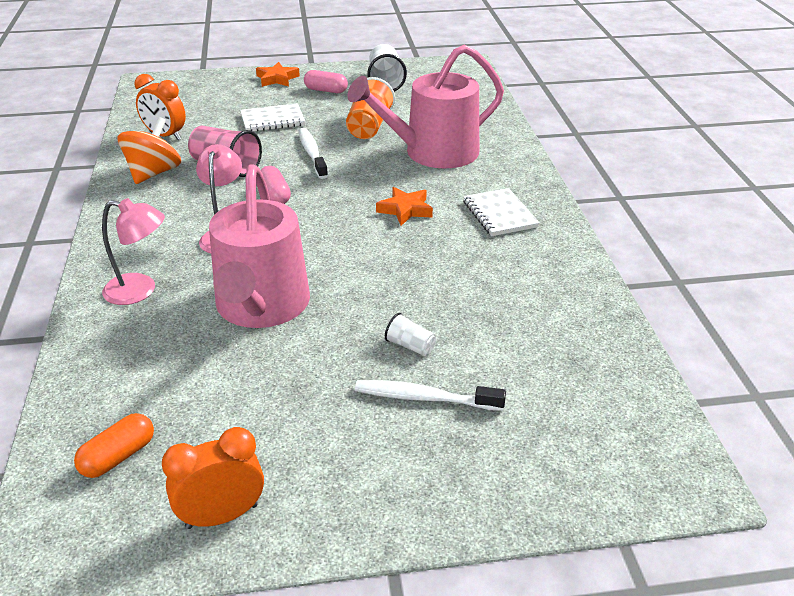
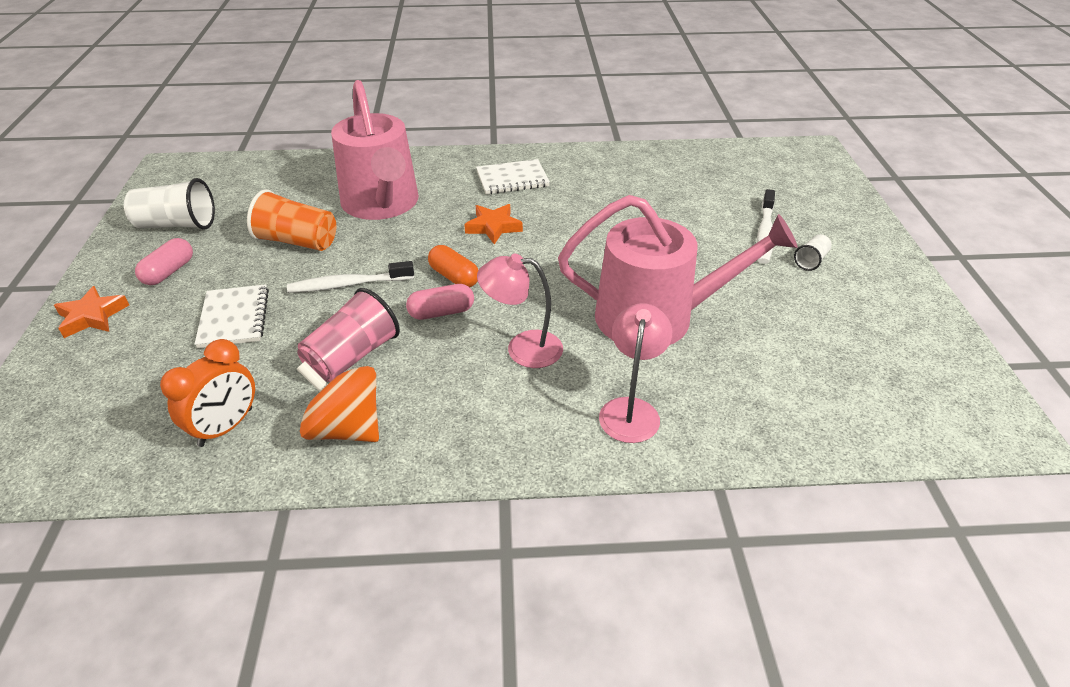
camera: 85 degrees left, 5 degrees up
(118, 457) = (881, 395): orange capsule -> orange capsule (454, 277)
(222, 516) = (918, 330): orange clock -> none
(410, 346) = (704, 236): white cup -> white cup (811, 260)

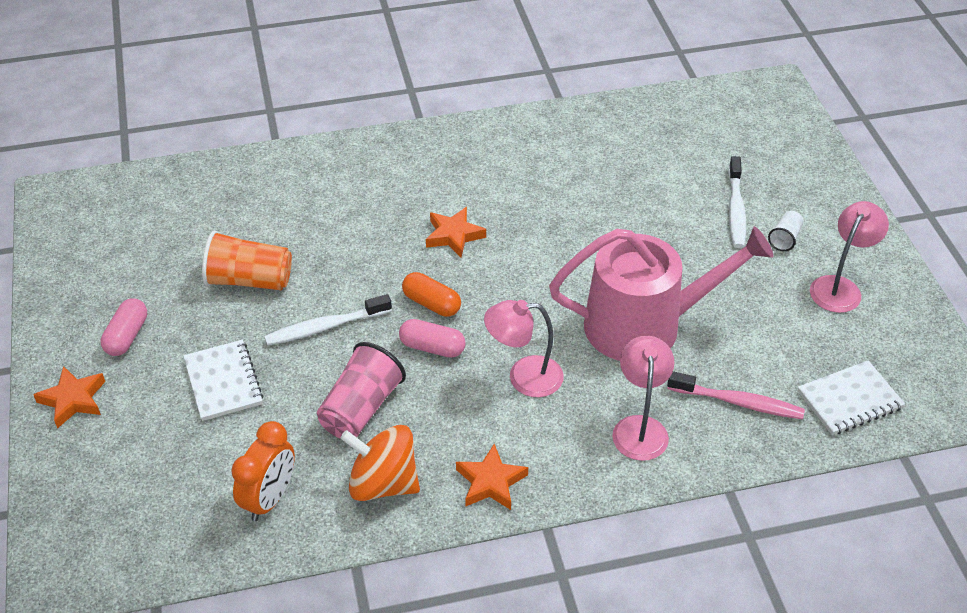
camera: 10 degrees left, 5 degrees up
(177, 225) = (105, 275): white cup -> none
(382, 204) = (323, 219): pink watering can -> none
(441, 312) = (432, 347): pink capsule -> pink capsule turned 45 degrees clockwise
(457, 442) = (490, 482): none -> orange star
(512, 179) = (456, 167): white notebook -> white notebook (849, 400)
(743, 399) = (738, 402): none -> pink toothbrush
(864, 307) = (840, 287): none -> pink lamp

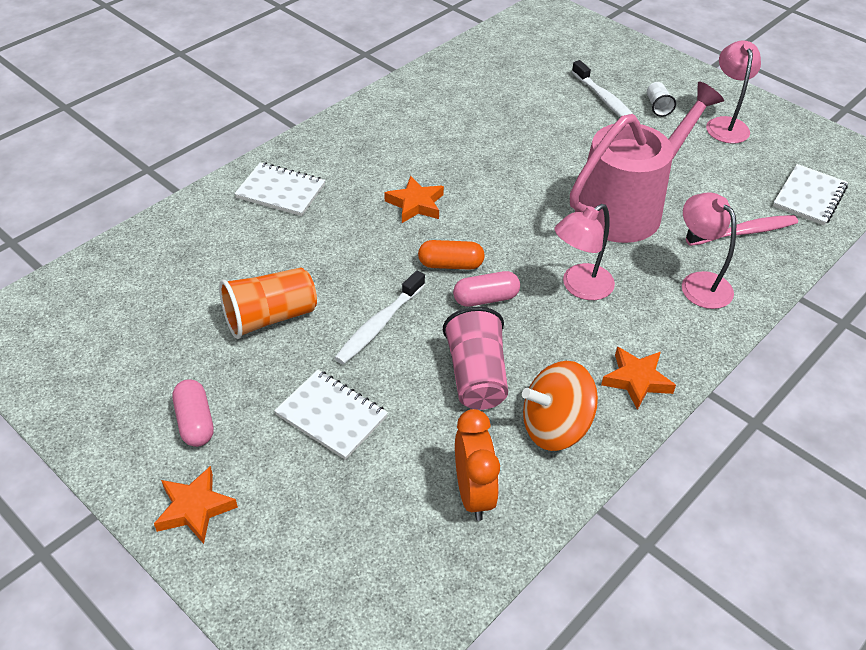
camera: 35 degrees left, 0 degrees up
(353, 175) = (281, 191): none -> white notebook

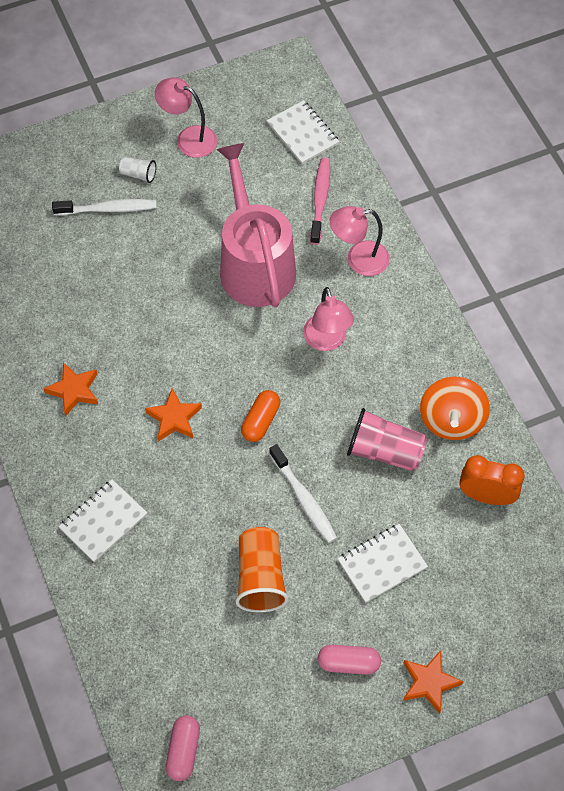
camera: 65 degrees left, 15 degrees up
(486, 298) = (310, 411): pink capsule -> pink capsule (183, 751)
(636, 380) = (432, 349): orange star -> orange star (74, 391)

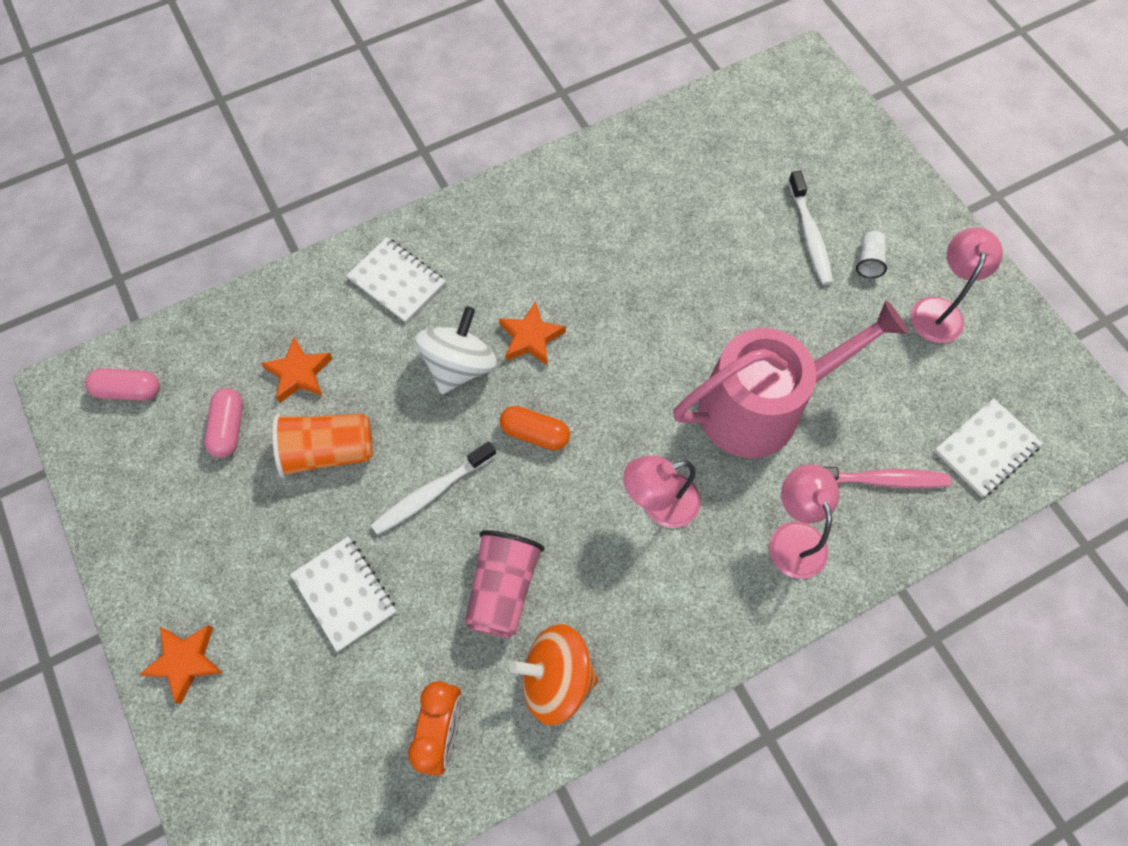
camera: 85 degrees right, 5 degrees up
(74, 391) = (557, 232): orange star -> orange star (299, 373)
(193, 474) = (459, 366): none -> white spinning top
(348, 663) = (217, 560): pink capsule -> pink capsule (229, 428)

